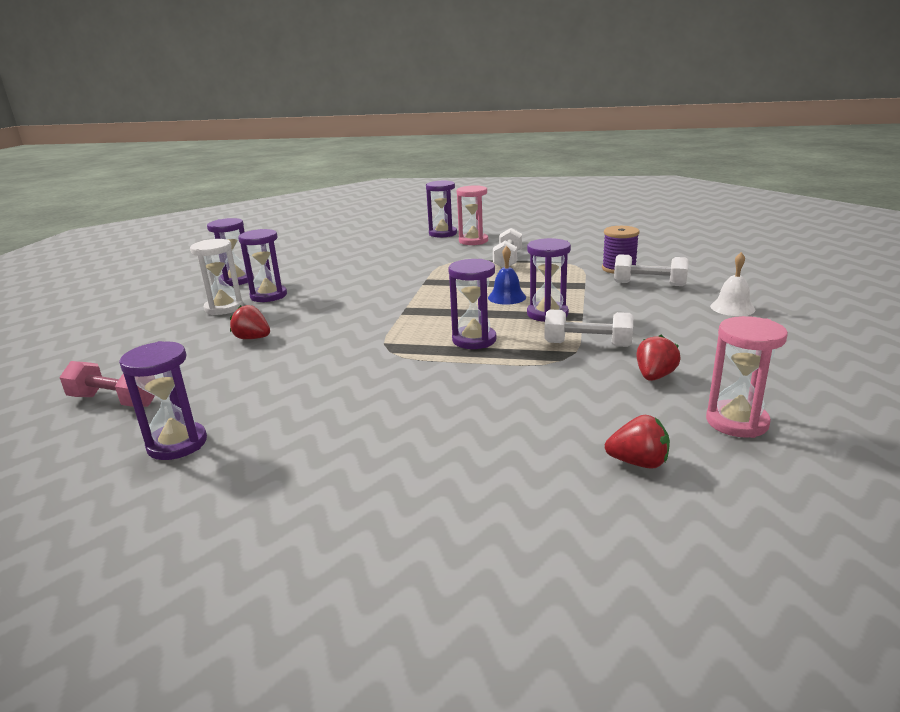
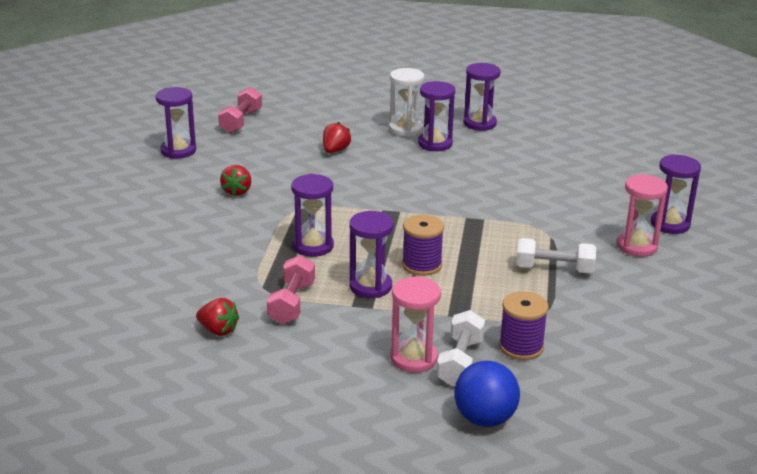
camera: 85 degrees right, 5 degrees up
(507, 297) = (422, 265): blue bell -> purple spool
(587, 344) = (292, 303): white dumbbell -> pink dumbbell
(638, 462) = (96, 306): red strawberry -> red strawberry (237, 191)
(715, 277) = (485, 419): none -> blue ball
(732, 308) = (374, 409): white bell -> none
(737, 422) = (132, 357): pink hourglass -> pink hourglass (413, 358)

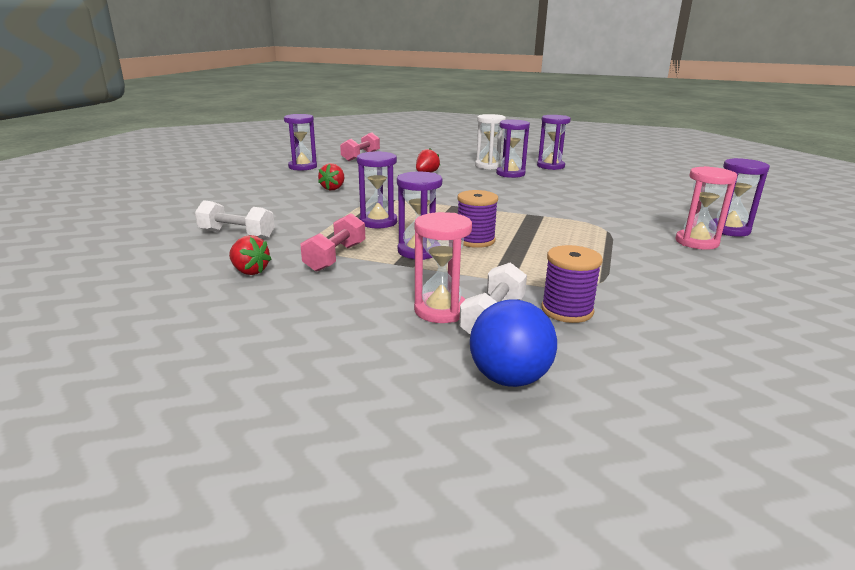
camera: 10 degrees right, 5 degrees down
(554, 269) = (609, 252): white dumbbell -> white dumbbell (237, 234)

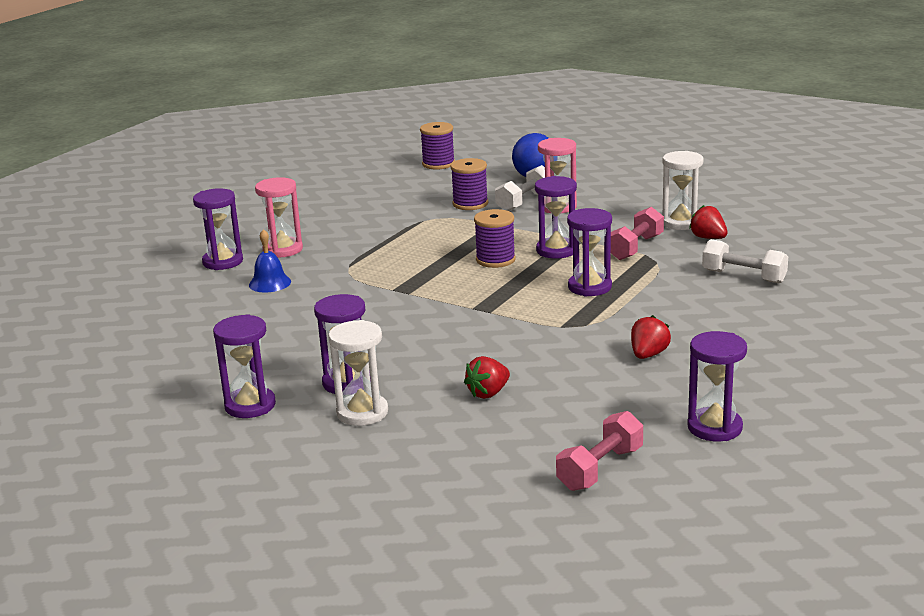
camera: 165 degrees left, 0 degrees up
(274, 291) = (681, 223): none -> white hourglass
(651, 216) = (270, 283): none -> blue bell
(733, 415) = (438, 164): none -> purple spool

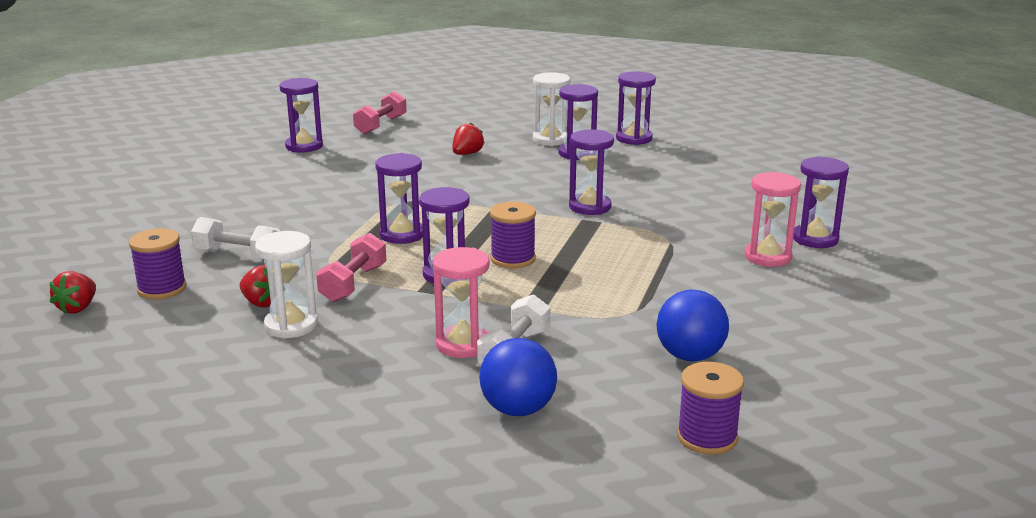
camera: 165 degrees right, 0 degrees up
(270, 283) = (732, 220): blue bell -> none
(391, 305) = (590, 207): none -> purple hourglass
(412, 195) = (690, 356): none -> blue ball
(470, 204) = (591, 343): purple spool -> purple spool (162, 289)
(648, 355) = (346, 183): red strawberry -> red strawberry (78, 308)

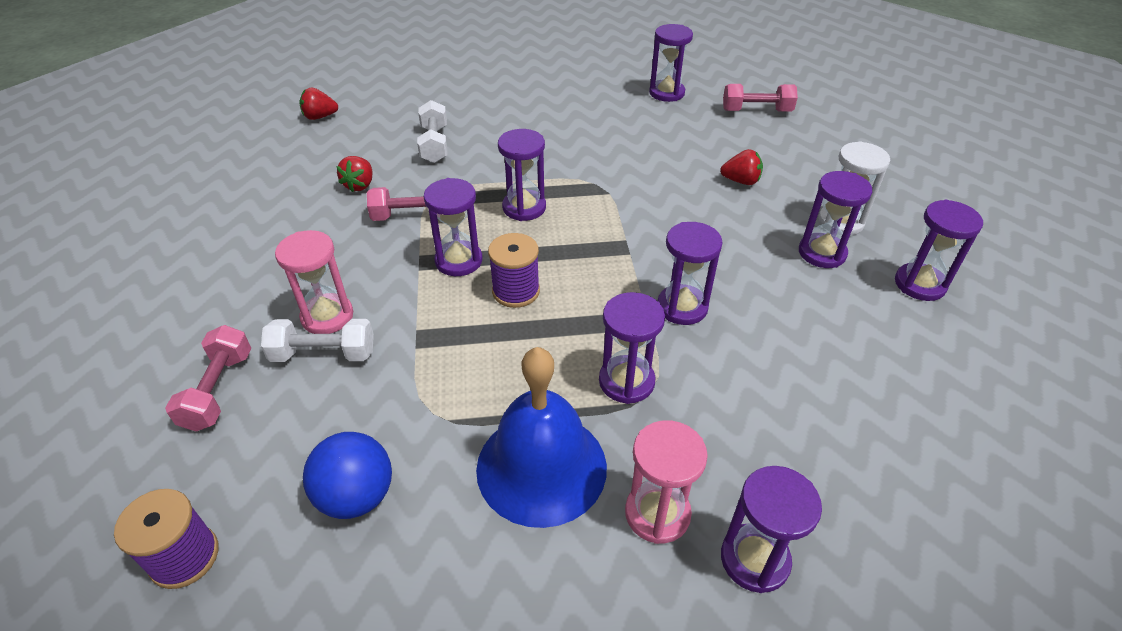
camera: 65 degrees right, 20 degrees up
(162, 289) = (362, 135): purple spool -> none
(291, 325) = (328, 212): white hourglass -> none
(518, 409) = (218, 390): blue ball -> pink dumbbell
(648, 241) = (626, 381): none -> purple hourglass
(707, 284) = (541, 467): none -> blue bell

